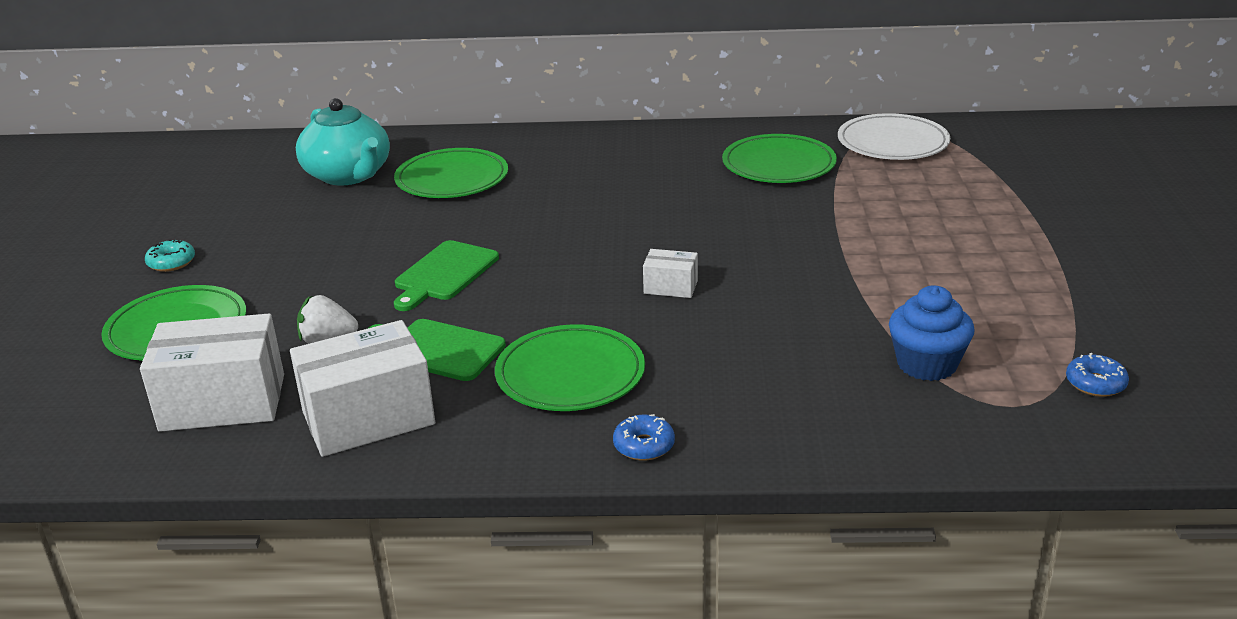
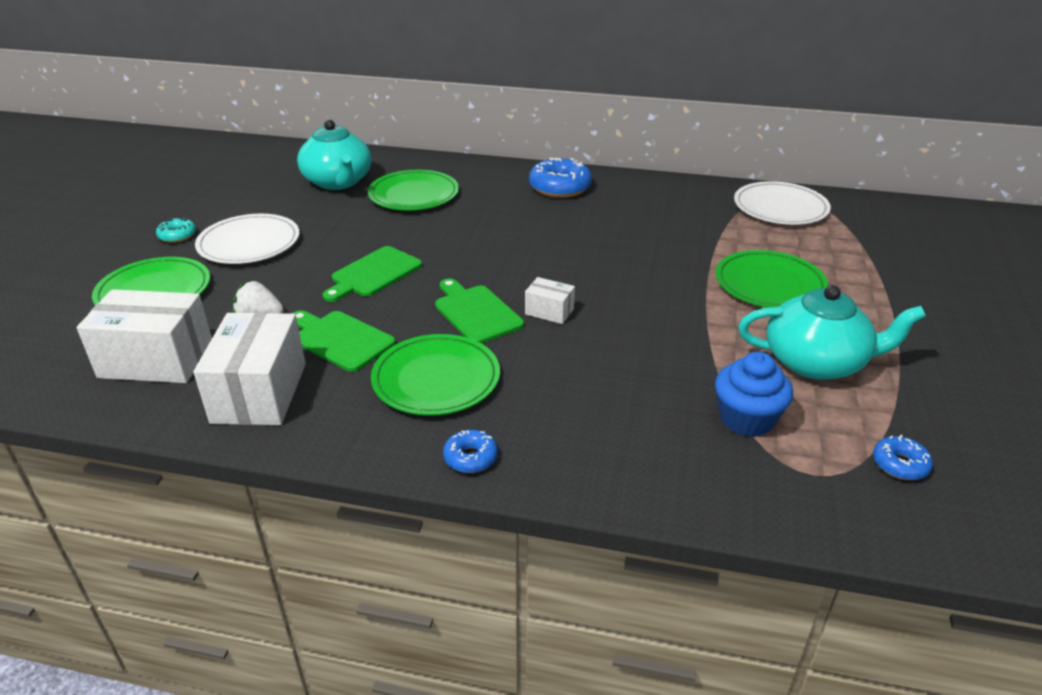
camera: 10 degrees right, 5 degrees up
(270, 260) = (249, 243): none -> white plate
(368, 418) = (259, 393): white box -> white box turned 75 degrees counterclockwise
(586, 299) = (476, 312): none -> green cutting board
(628, 150) = (560, 187): none -> blue donut
(778, 164) = (677, 215): green plate -> green plate (769, 284)
(982, 298) = (816, 362): none -> turquoise teapot

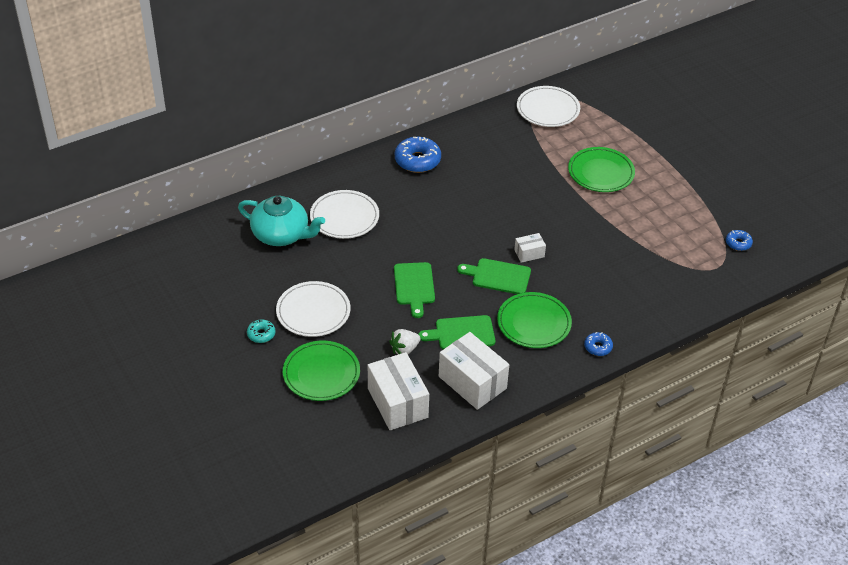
camera: 45 degrees left, 10 degrees up
(156, 360) = (398, 403): white box -> white box turned 75 degrees counterclockwise
(414, 195) = (344, 217): green plate -> white plate
(746, 419) = (670, 258): blue cupcake -> none
(816, 362) = (665, 210): turquoise teapot -> none

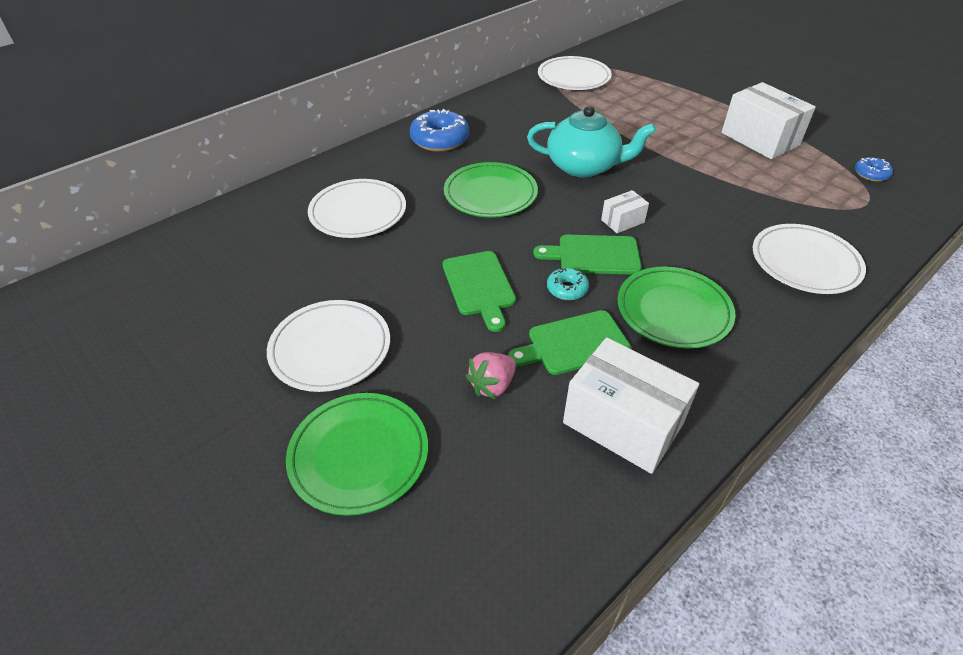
camera: 10 degrees left, 0 degrees up
(261, 334) = (245, 401): turquoise donut -> turquoise donut (567, 289)
(281, 235) = (270, 246): turquoise teapot -> turquoise teapot (584, 166)
(398, 403) = (508, 488): white box -> white box (760, 139)
(404, 349) = (492, 385): white strawberry -> pink strawberry
(598, 347) = (784, 331): blue donut -> none
(601, 172) = (664, 125): green plate -> green plate (490, 194)
(640, 305) = (805, 262): none -> white plate

